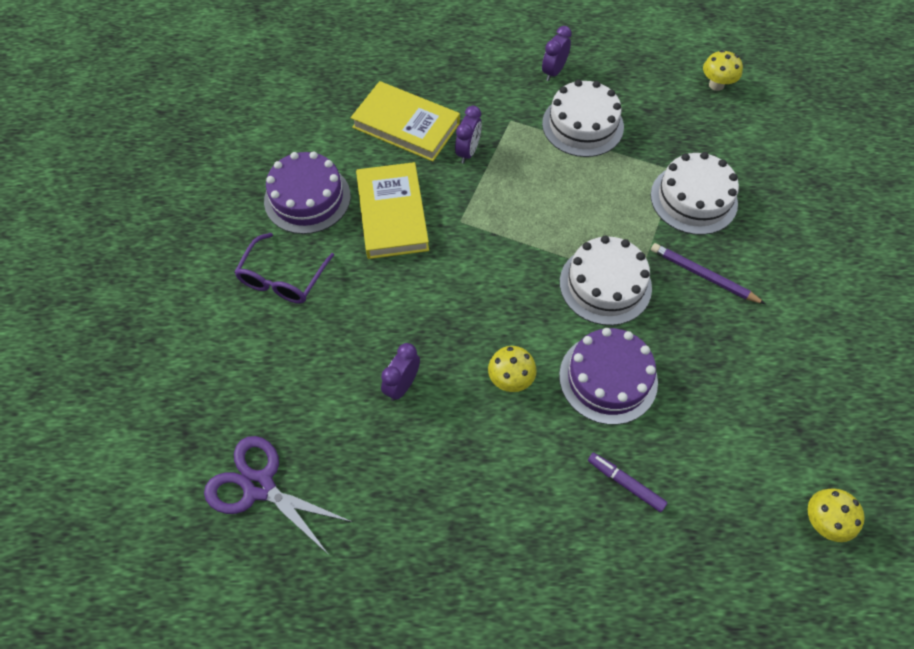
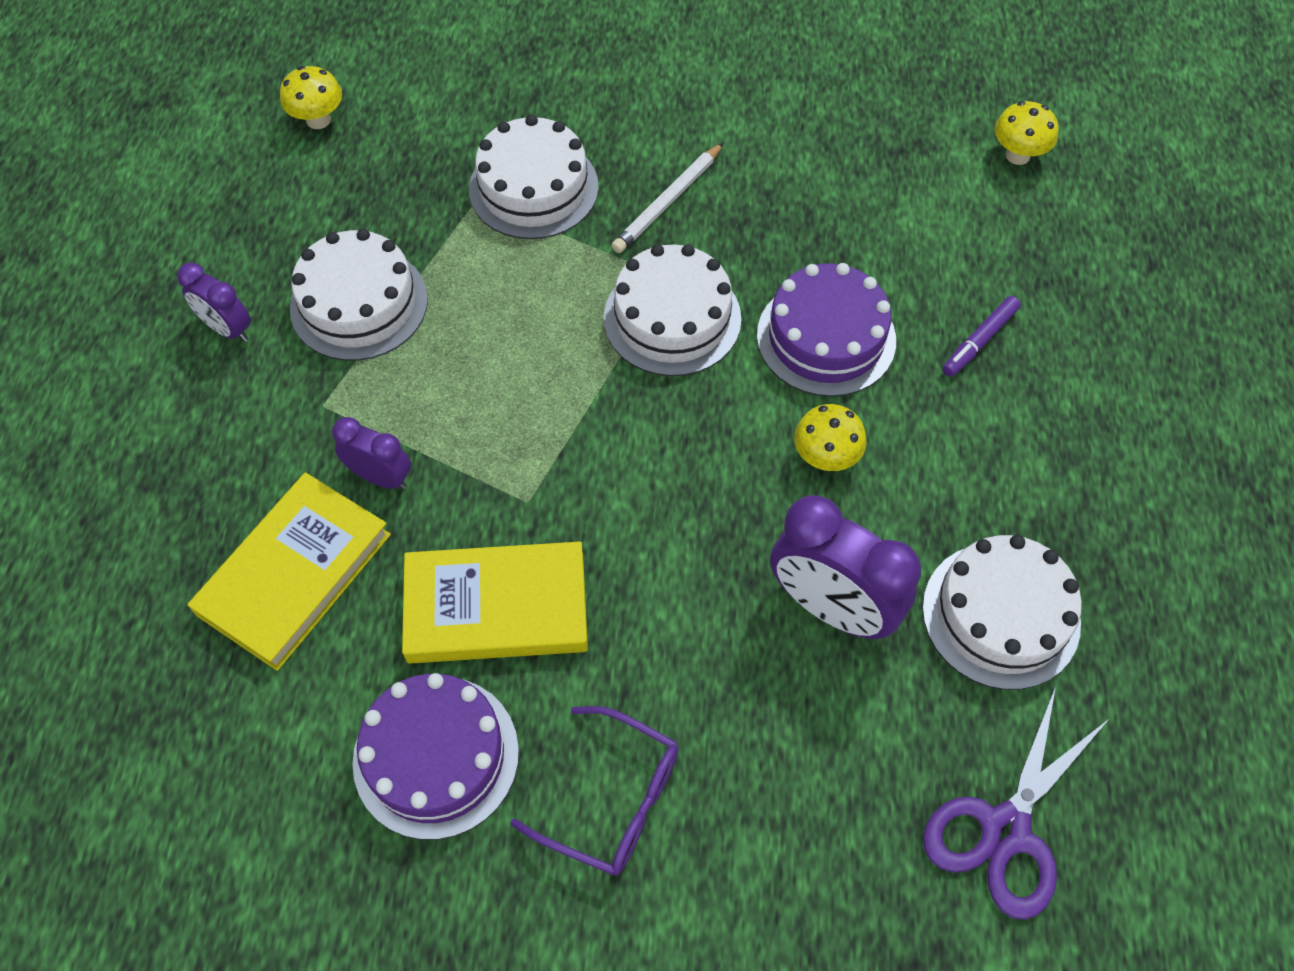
camera: 85 degrees left, 0 degrees up
(402, 385) = (831, 608): purple clock -> purple clock, size x1.79
(403, 490) = (1001, 615): none -> white cake
(703, 275) = (667, 202): purple pencil -> white pencil

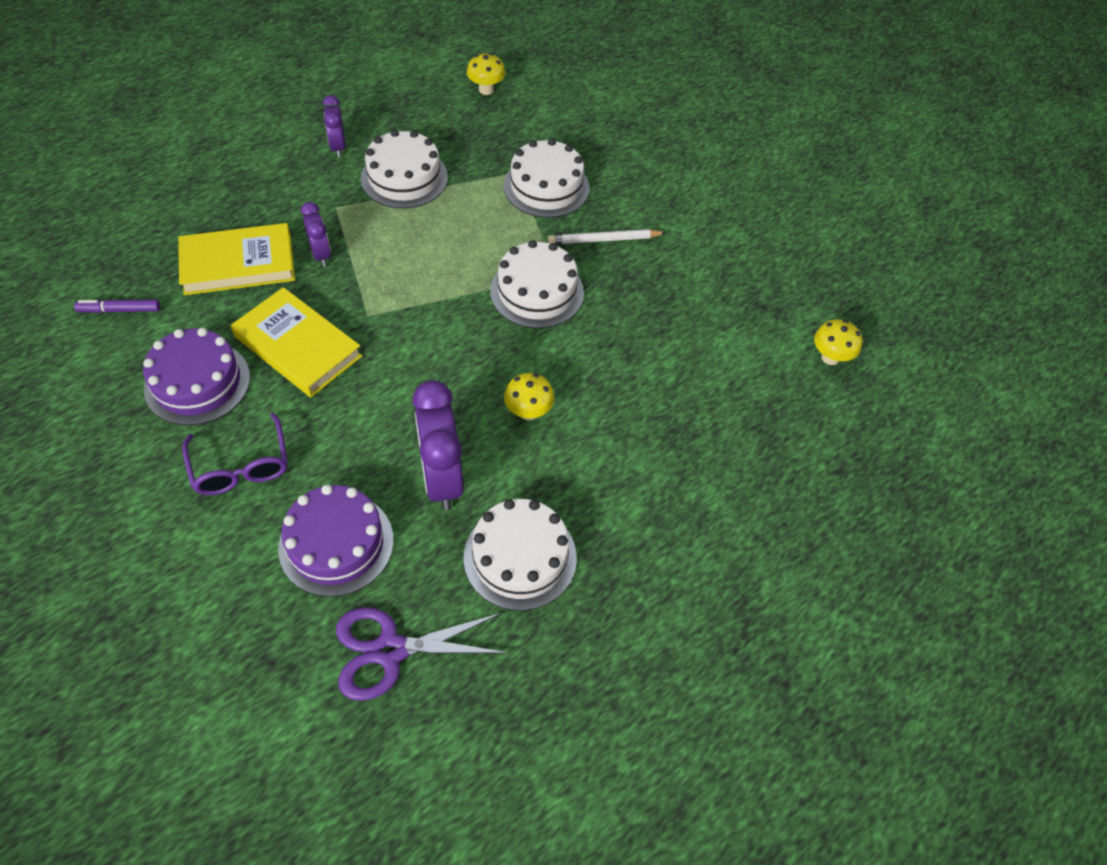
camera: 40 degrees right, 5 degrees down
(826, 337) = (602, 360): purple cake -> purple cake (336, 543)
(979, 341) = (683, 426): purple marker -> purple marker (119, 310)

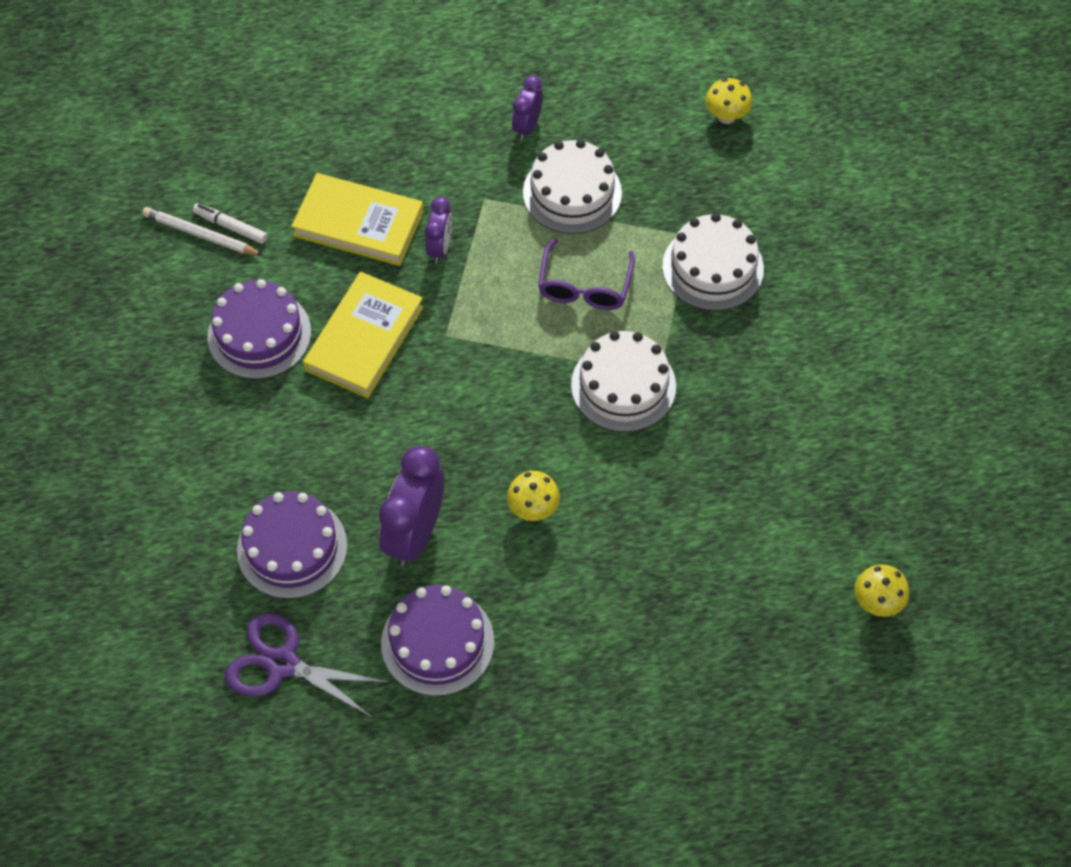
camera: 35 degrees right, 5 degrees up
(119, 310) = (231, 227): purple marker -> white marker
(241, 466) = (253, 435): purple glasses -> purple glasses (584, 286)
(298, 346) = (364, 338): yellow book -> yellow book turned 45 degrees clockwise
(520, 557) = (437, 642): white cake -> purple cake
(603, 239) = (731, 357): white pencil -> white pencil (200, 234)

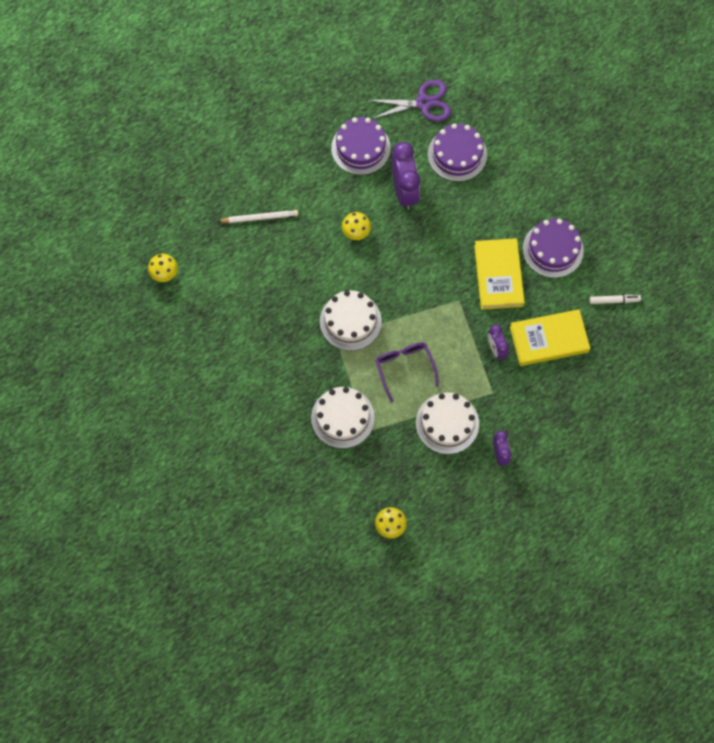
camera: 150 degrees right, 10 degrees up
(200, 234) = (626, 287): white pencil -> white pencil (260, 218)

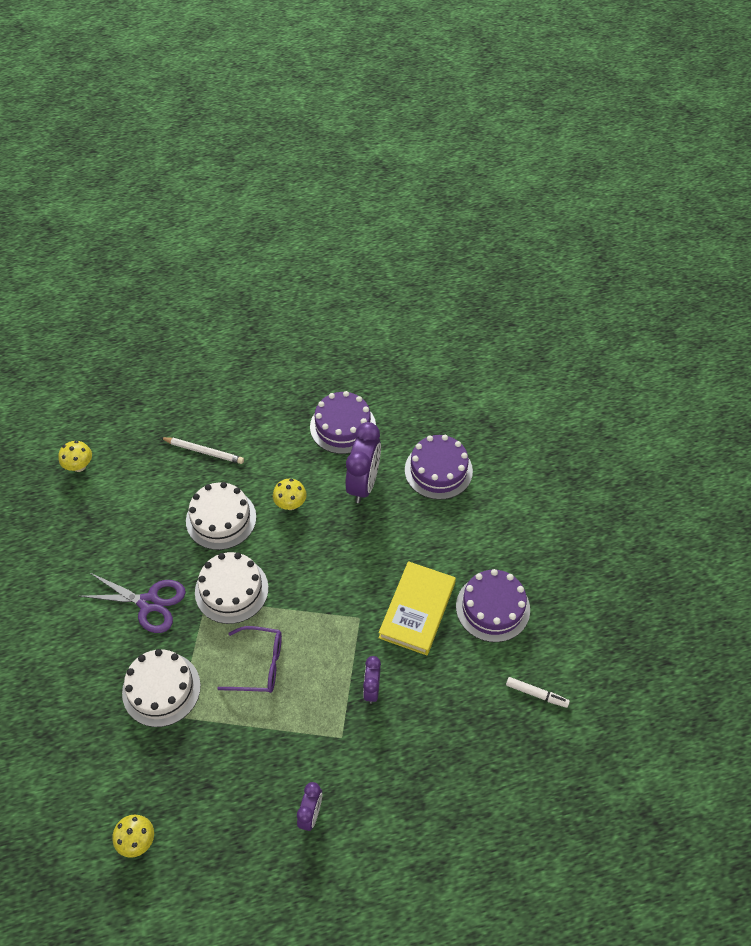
camera: 25 degrees right, 15 degrees down
(404, 368) = (259, 665): purple glasses -> purple glasses turned 90 degrees clockwise
(423, 103) = (430, 409): purple scissors -> purple scissors (149, 603)
(447, 423) = (271, 749): white cake -> white cake (221, 519)
(549, 339) = (438, 705): yellow book -> none

